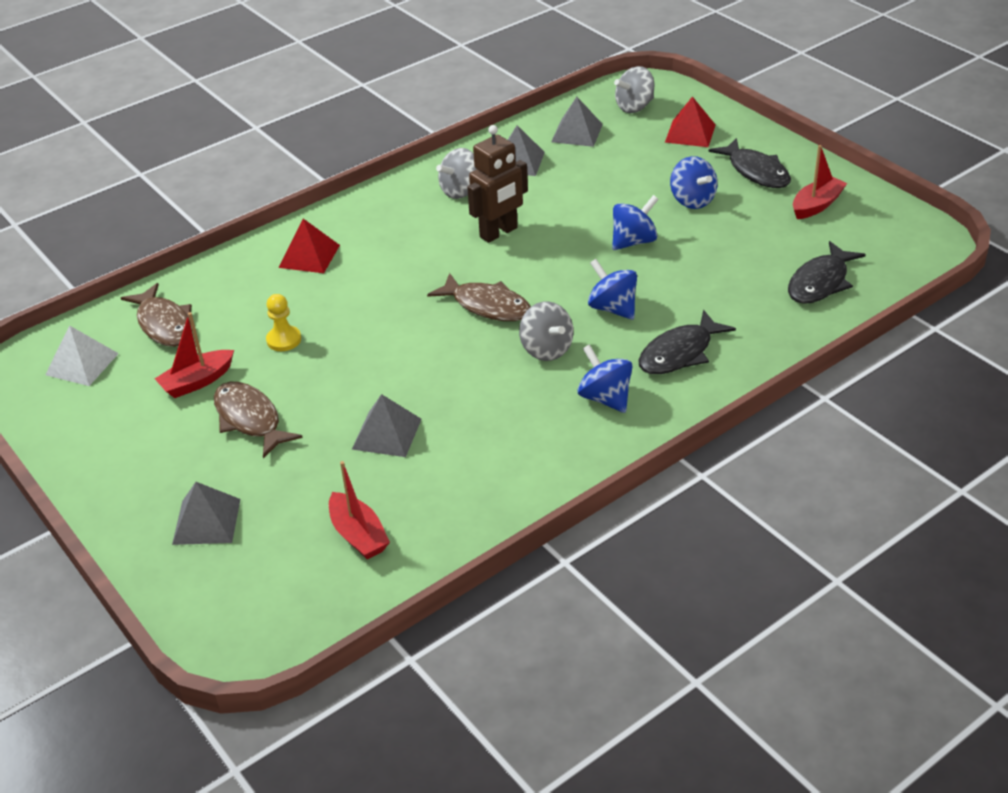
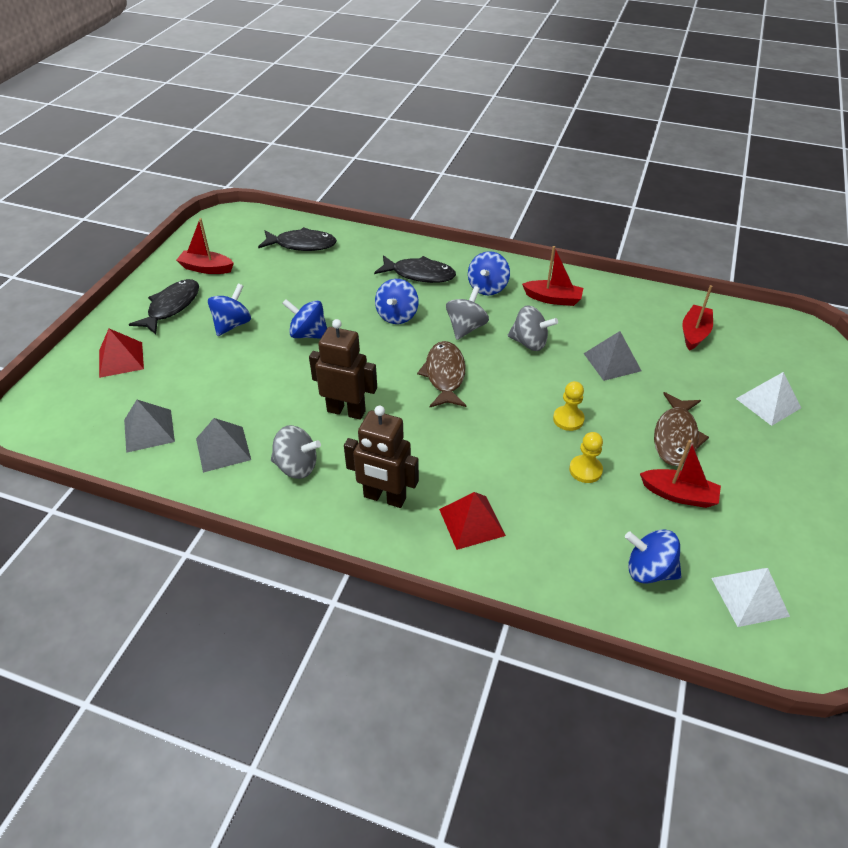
camera: 125 degrees left, 5 degrees up
(164, 324) = (649, 570): brown fish -> blue spinning top
(206, 521) = (768, 403): grey pyramid -> white pyramid
(348, 359) = (568, 419): none -> yellow pawn
(381, 223) = (384, 497): none -> brown robot
(534, 444) = (553, 299): none -> red boat
(634, 107) = (81, 410): grey spinning top -> grey spinning top (529, 343)

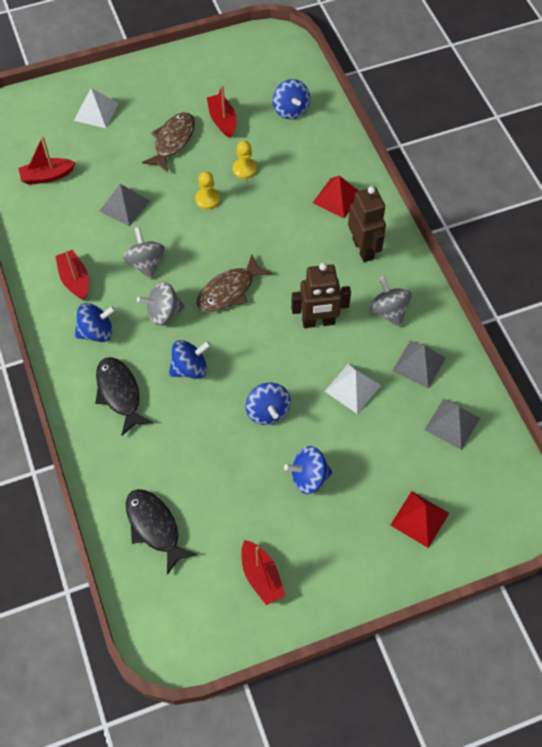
camera: 130 degrees left, 15 degrees up
(171, 307) = (333, 549): black fish -> none
(346, 411) = (318, 322): brown robot -> brown robot turned 75 degrees counterclockwise
(676, 437) = (173, 141): brown fish -> brown fish turned 45 degrees counterclockwise
(750, 596) = (267, 68): white pyramid -> white pyramid (352, 388)

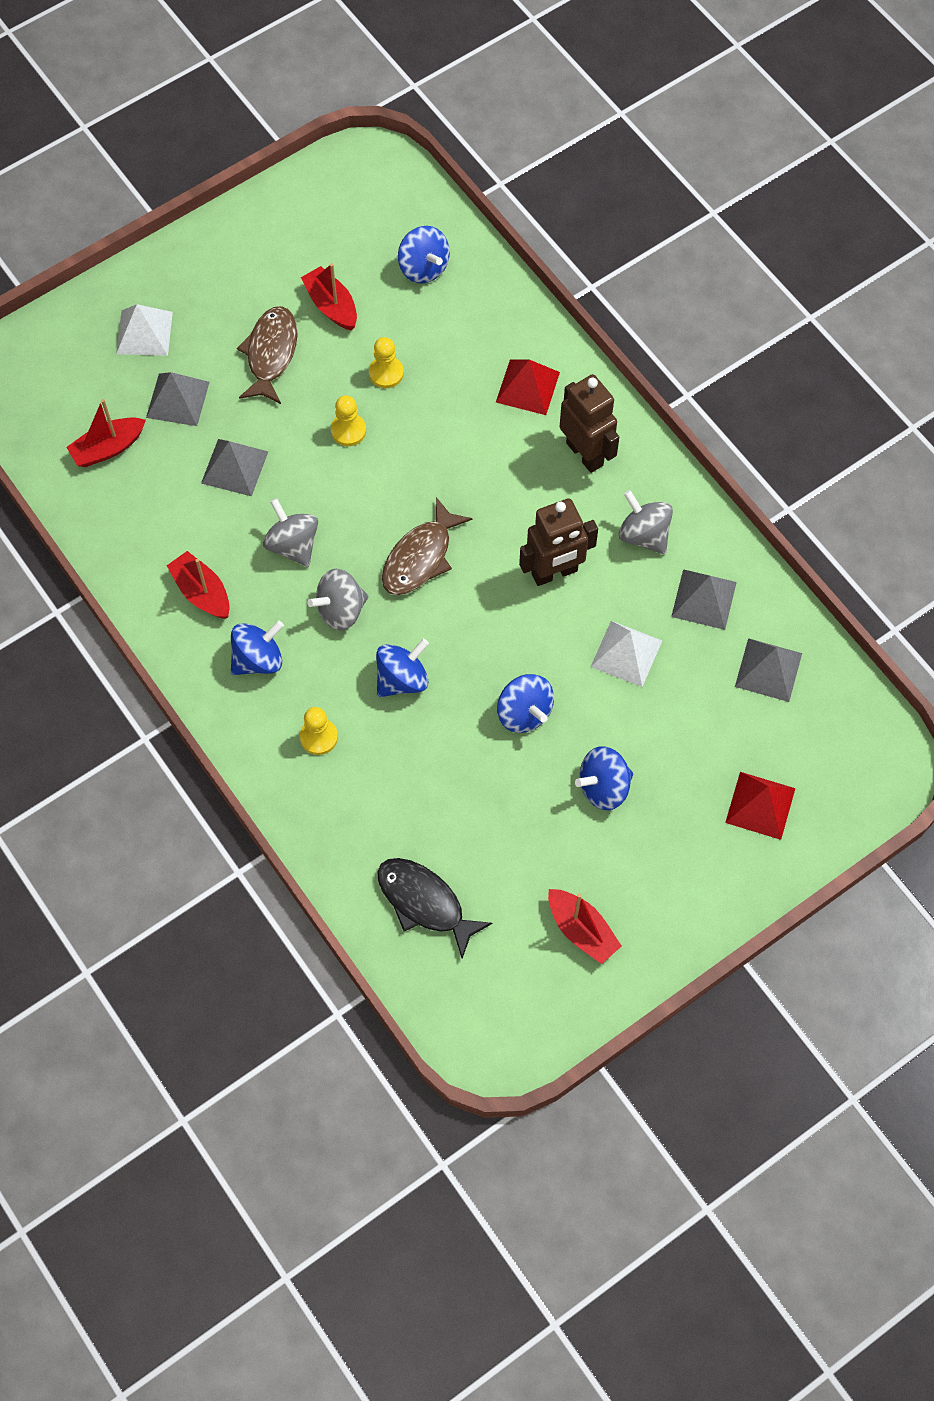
camera: 15 degrees left, 5 degrees up
(102, 156) = (177, 399): none -> grey pyramid
(119, 393) = (318, 737): black fish -> yellow pawn

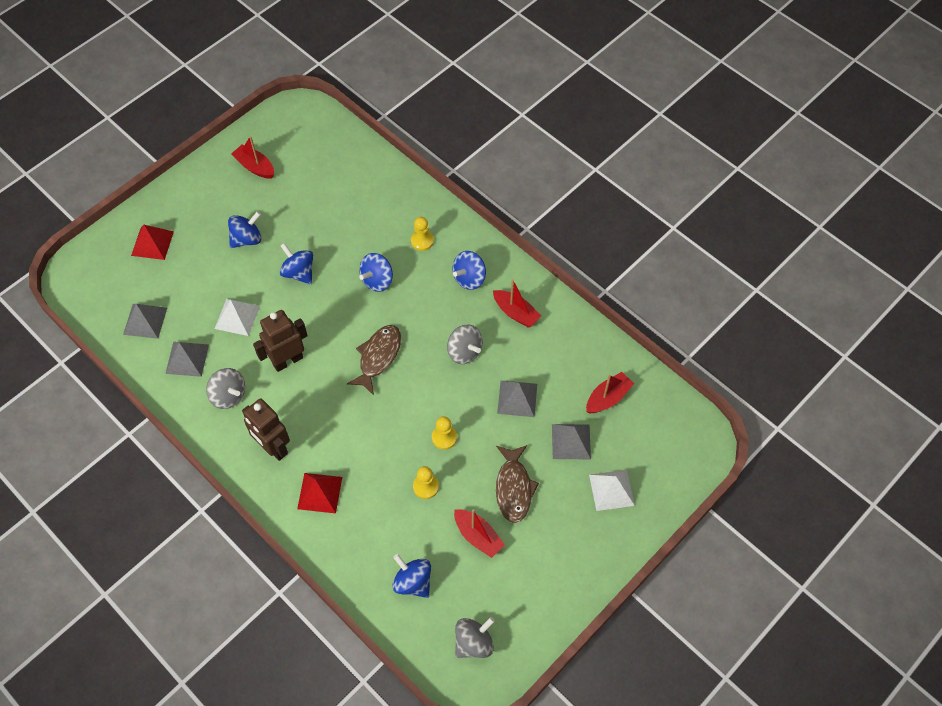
camera: 170 degrees right, 5 degrees down
(341, 610) = (424, 315): grey spinning top -> grey spinning top (473, 642)
(425, 903) = (344, 167): black fish -> none

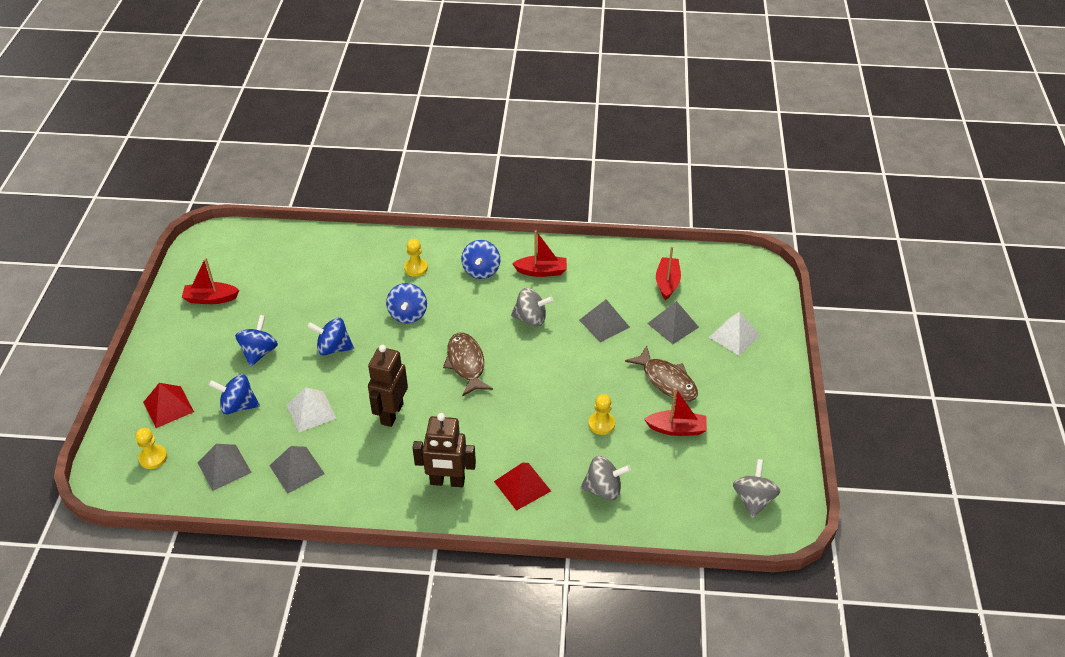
camera: 40 degrees left, 15 degrees down
(229, 395) = (366, 471): grey spinning top -> grey spinning top (603, 489)
(413, 582) = (664, 493): blue spinning top -> blue spinning top (238, 406)
(444, 437) = (579, 383): yellow pawn -> yellow pawn (153, 457)

